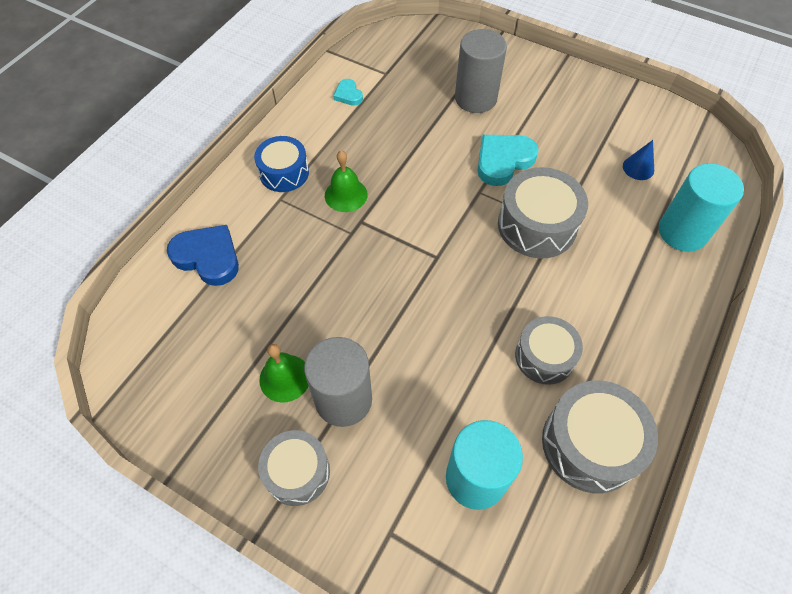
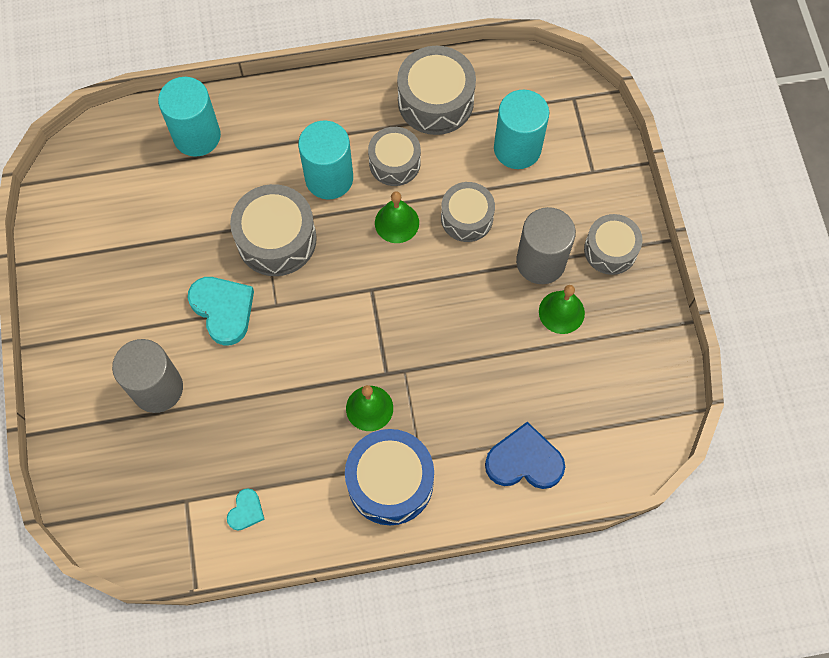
camera: 130 degrees left, 10 degrees up
(208, 257) = (524, 461): blue heart -> blue heart turned 105 degrees clockwise
(284, 172) = (390, 482): blue drum -> blue drum, size x1.51
(439, 373) = (467, 218): none -> grey drum
(481, 316) = (397, 222): none -> green bell
(503, 161) = (223, 310): turquoise heart -> turquoise heart turned 135 degrees counterclockwise
(567, 296) = (329, 178): none -> turquoise cylinder
(638, 168) = (146, 202): blue cone -> none

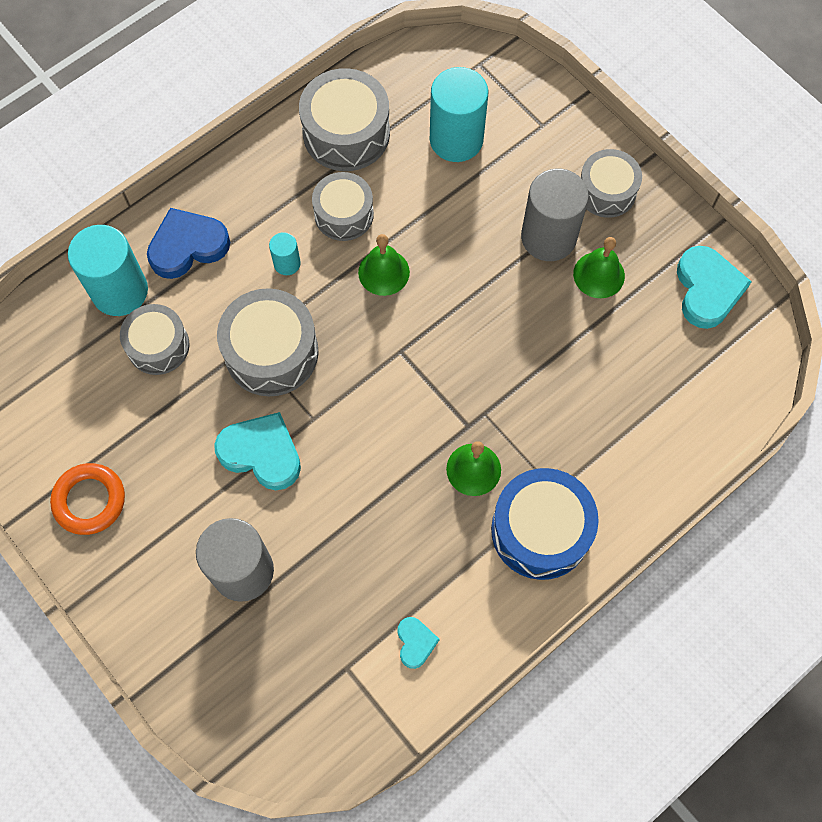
camera: 30 degrees left, 0 degrees up
(84, 278) = (89, 500): none -> orange ring
(329, 178) = (287, 263): turquoise cylinder -> turquoise cylinder, size x0.48
(467, 218) = (450, 231): grey drum -> grey drum (158, 346)
(524, 461) = (655, 437): blue heart -> blue heart (187, 246)
(641, 370) = (707, 289): none -> turquoise heart

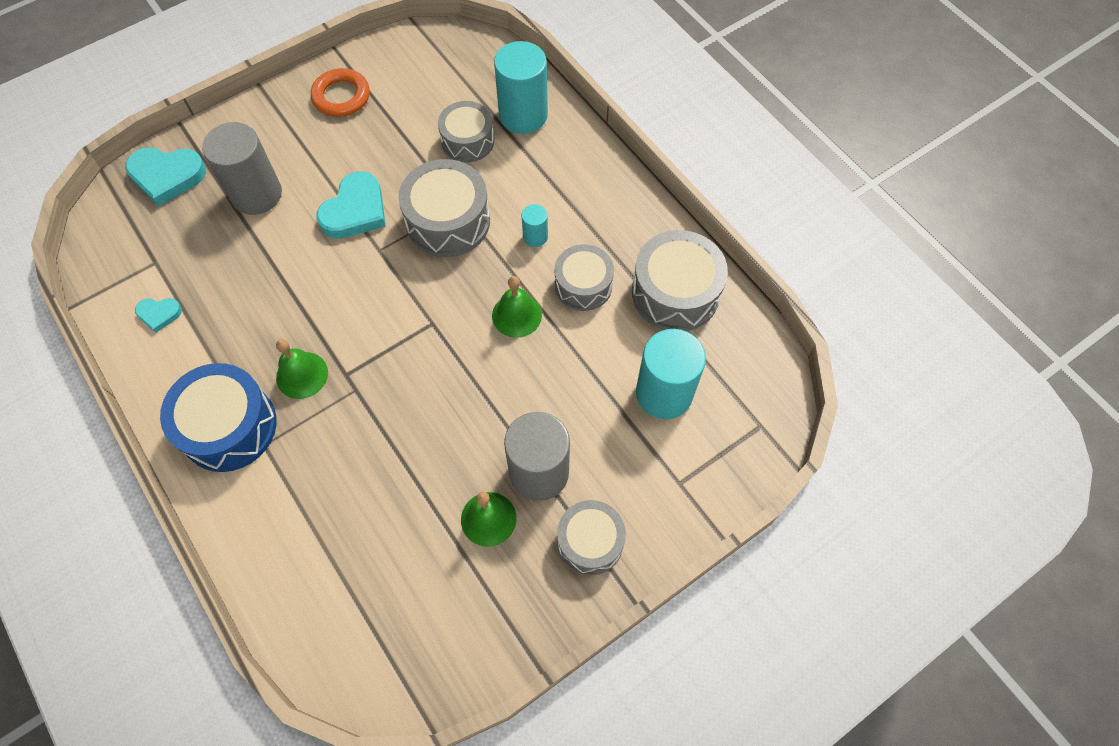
camera: 95 degrees right, 5 degrees down
(187, 246) = (561, 163): blue heart -> none
(707, 289) = (455, 637): turquoise heart -> turquoise heart (167, 176)

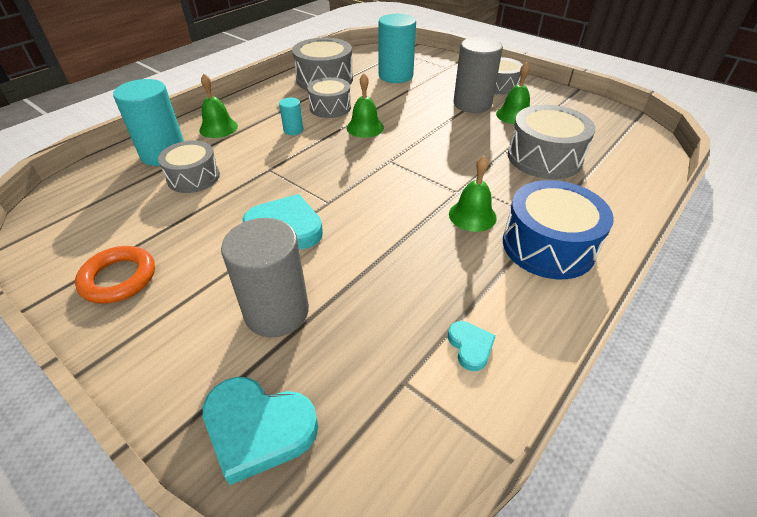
camera: 105 degrees left, 20 degrees down
(167, 176) = (258, 429): turquoise heart -> turquoise heart turned 120 degrees clockwise
(448, 221) = (287, 171): grey drum -> grey drum (544, 157)
(565, 163) = (218, 128): none -> green bell

